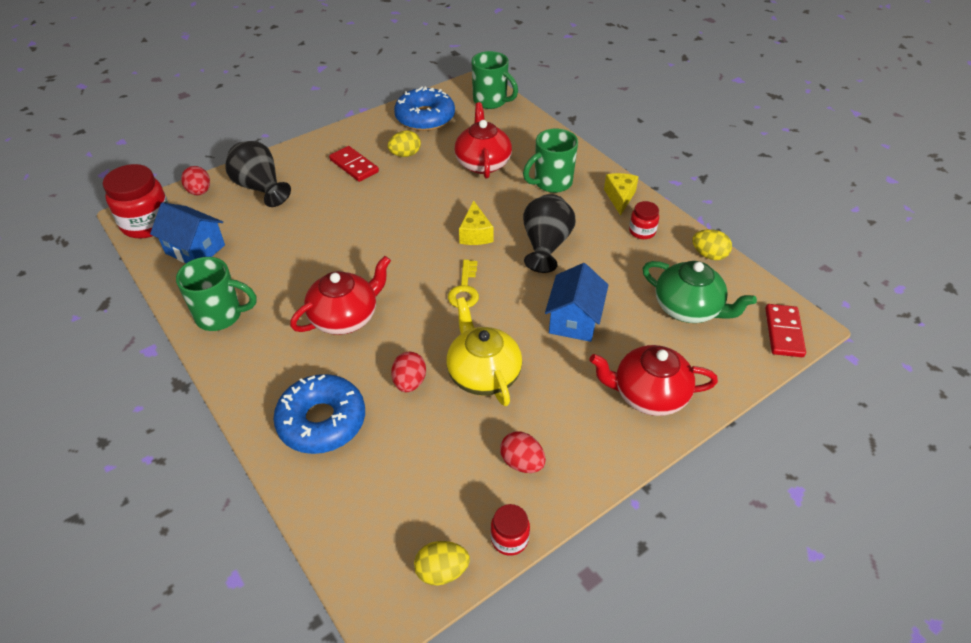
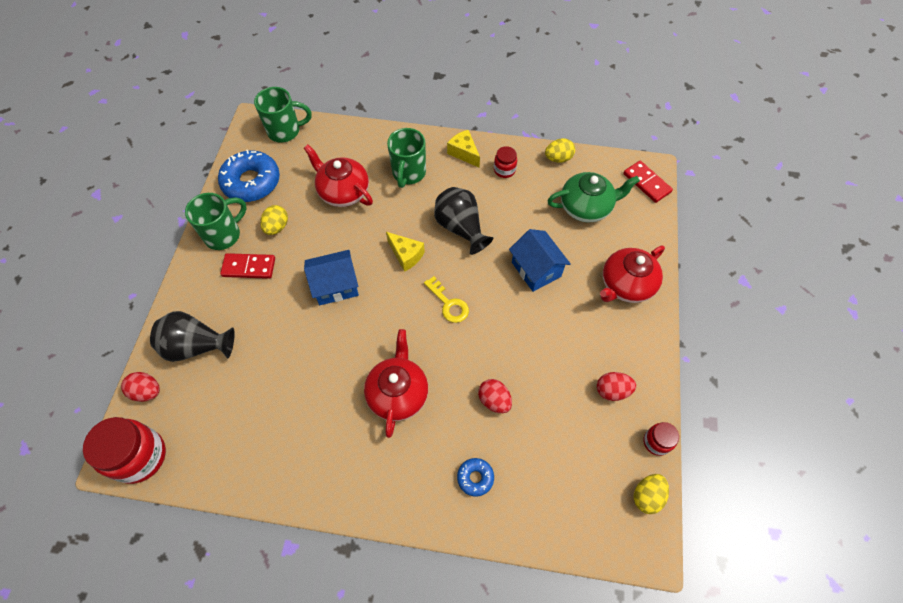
camera: 45 degrees left, 15 degrees up
(195, 249) = (214, 441): blue house -> blue house (335, 286)
(221, 316) = (309, 473): green mug -> green mug (224, 235)
(322, 421) = (475, 478): blue donut -> blue donut, size x0.49
(483, 374) = (528, 354): yellow teapot -> none

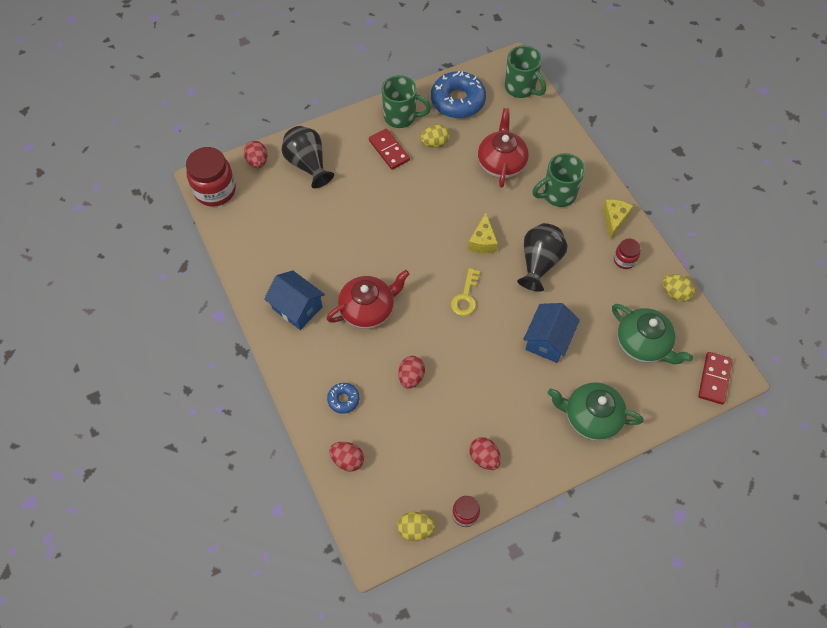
camera: 55 degrees right, 0 degrees up
(335, 286) = (419, 213): blue house -> blue house (297, 308)
(540, 515) = (347, 460): none -> red egg
(626, 285) = (590, 417): red teapot -> green teapot

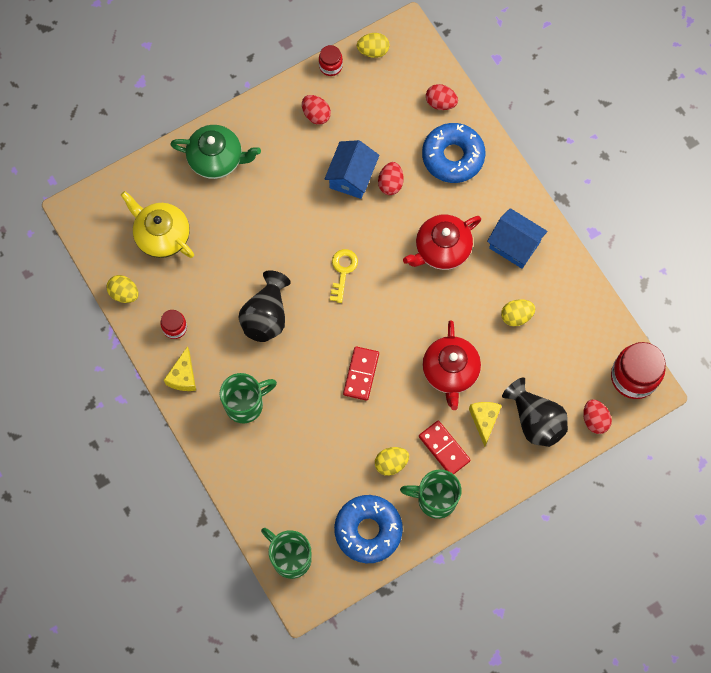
camera: 175 degrees right, 10 degrees up
(308, 246) = (516, 316): none -> yellow egg
(343, 399) = (453, 156): blue donut -> blue donut, size x2.05
(483, 241) = (328, 337): yellow cheese -> yellow cheese (484, 420)
(501, 163) = (311, 442): red teapot -> red teapot (450, 371)
(548, 340) = (257, 231): blue house -> blue house (352, 177)
(643, 344) = (161, 235): green teapot -> yellow teapot
(714, 379) = (94, 205): red domino -> red domino (361, 374)

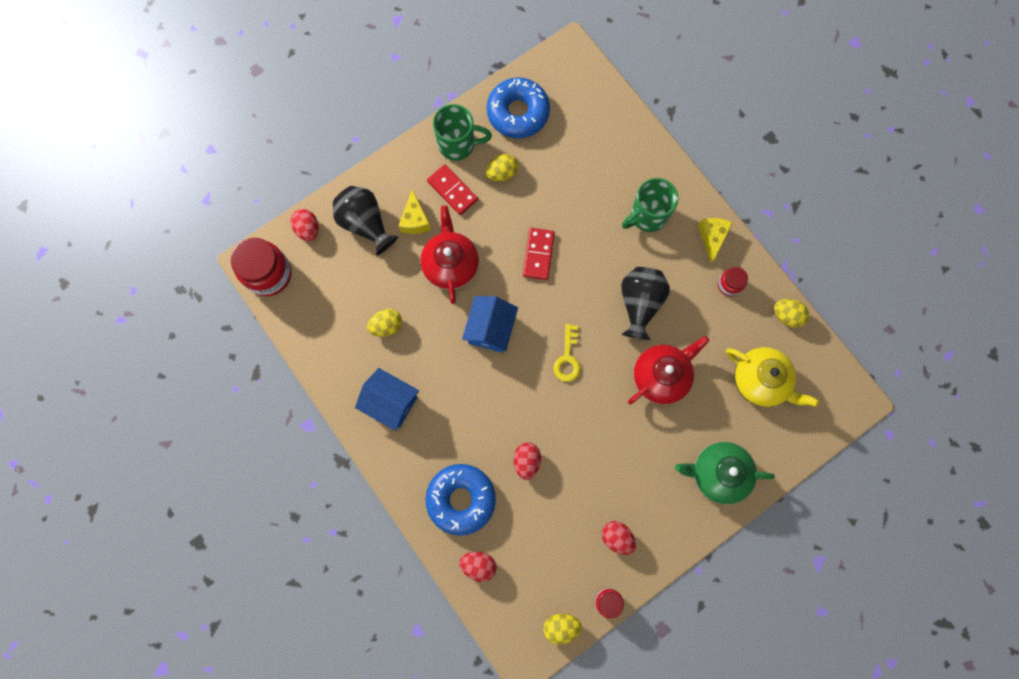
camera: 175 degrees right, 5 degrees up
(290, 557) = (586, 84): green mug -> none
(352, 177) = (569, 465): blue house -> blue house (490, 329)
(441, 249) = (467, 391): red teapot -> red teapot (661, 376)

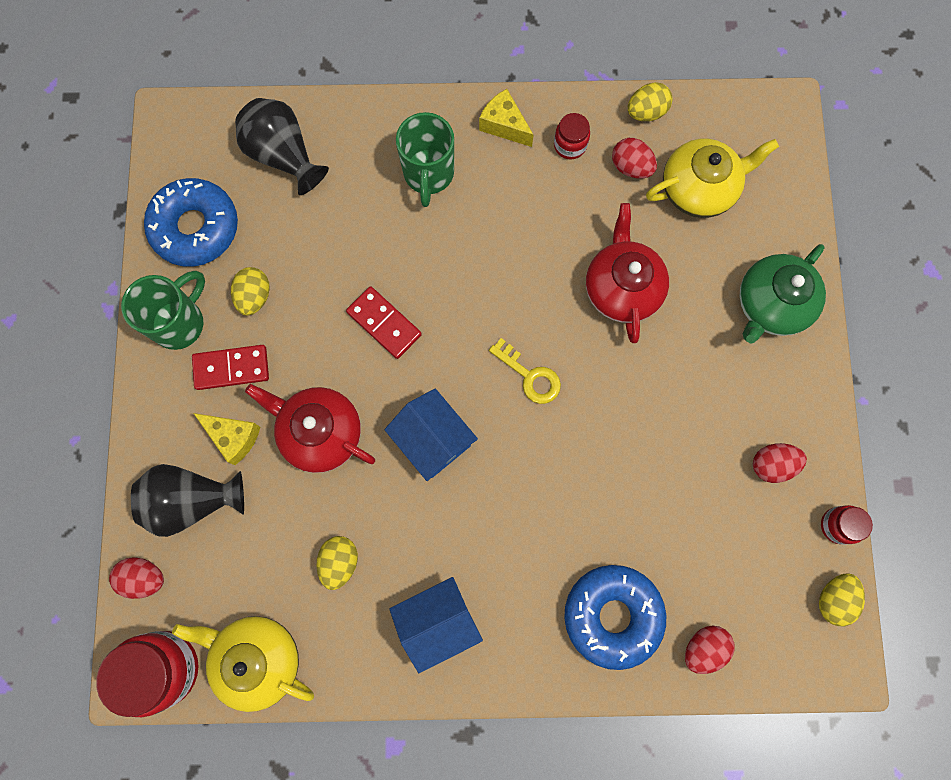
camera: 55 degrees left, 0 degrees up
(306, 319) = (257, 658): none -> yellow teapot
(526, 461) = (618, 506): red egg -> red egg (631, 167)
(639, 304) = (524, 254): black vase -> black vase (284, 156)

